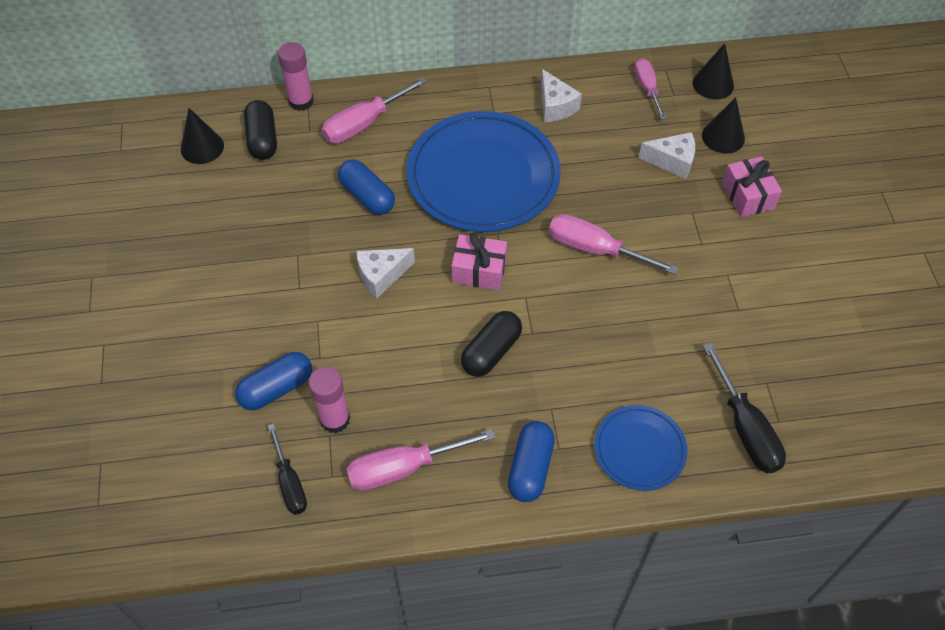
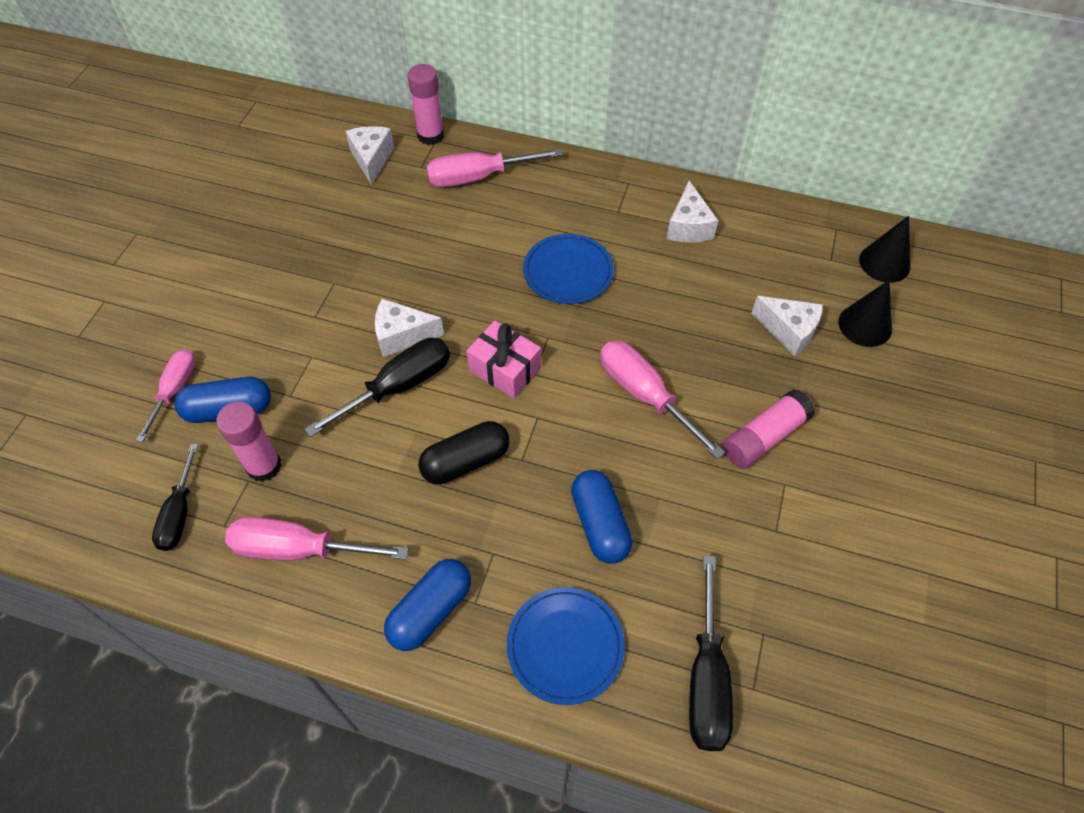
camera: 25 degrees right, 0 degrees up
(202, 147) = (311, 147): black cone -> none
(262, 139) = (371, 159): black capsule -> white cheese
(367, 196) = (437, 250): blue capsule -> blue capsule (600, 524)
(404, 316) = (398, 387): none -> black screwdriver
(483, 176) = (568, 272): blue plate -> blue plate, size x0.51
(647, 88) = (803, 242): pink screwdriver -> pink screwdriver (175, 390)
(696, 247) = (764, 437): none -> pink glue stick
(748, 196) = (859, 402): pink gift -> none

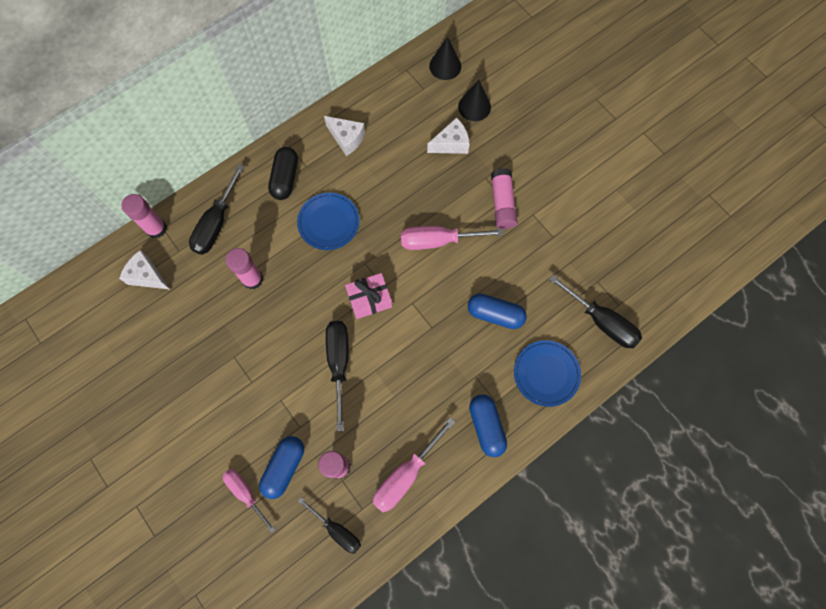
camera: 55 degrees left, 15 degrees up
(402, 336) = (304, 340): white cheese -> none
(439, 245) = (252, 279): none -> pink glue stick
(466, 462) = (413, 357): black capsule -> black capsule (285, 178)
(478, 177) = (216, 223): pink screwdriver -> black screwdriver

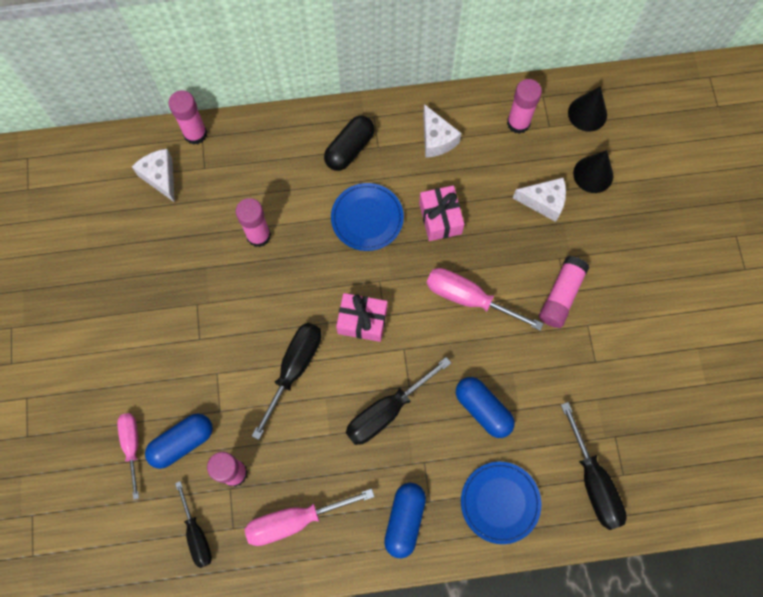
camera: 30 degrees right, 0 degrees up
(216, 223) = (255, 159): black screwdriver -> black screwdriver (386, 411)
(383, 194) = (440, 218): none -> pink gift
(400, 97) = (518, 123): none -> pink glue stick

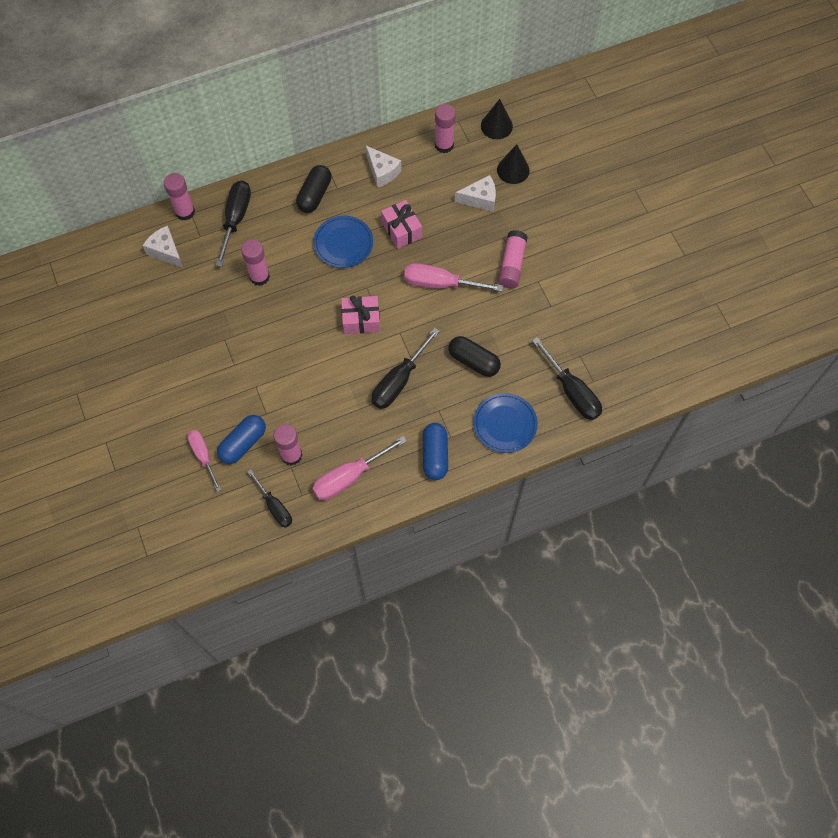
camera: 15 degrees left, 5 degrees down
(294, 369) = (317, 368): black screwdriver -> black screwdriver (236, 219)
(483, 409) = (473, 361): blue capsule -> black capsule

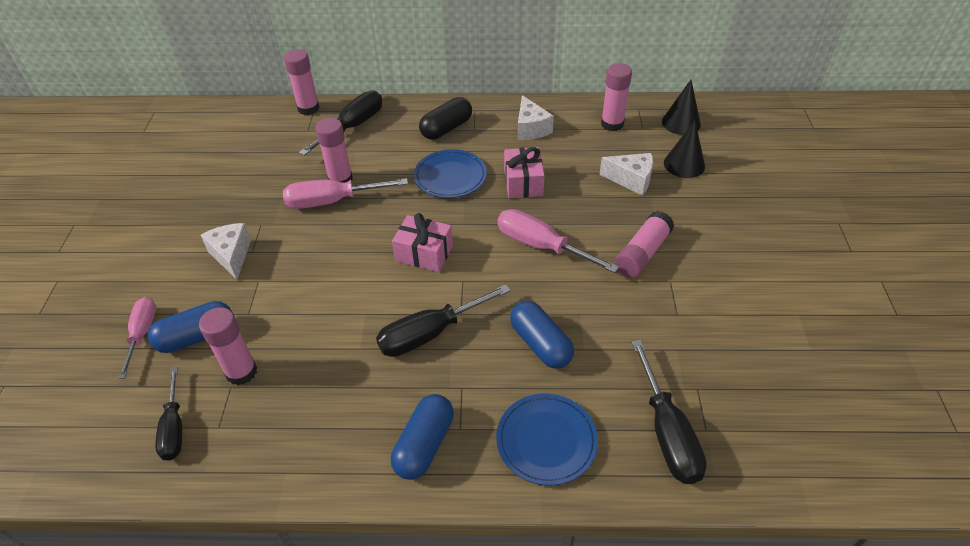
camera: 25 degrees right, 20 degrees down
(166, 251) = (265, 133): white cheese -> white cheese (231, 255)
(349, 477) = (293, 428): pink screwdriver -> pink screwdriver (332, 201)
(473, 361) = (540, 344): black capsule -> blue capsule

